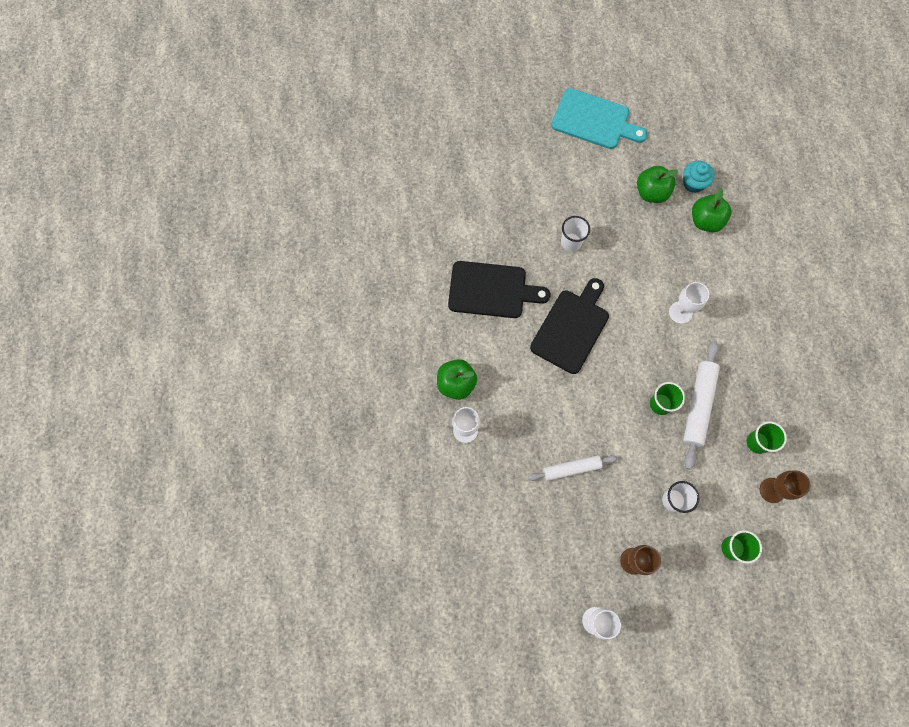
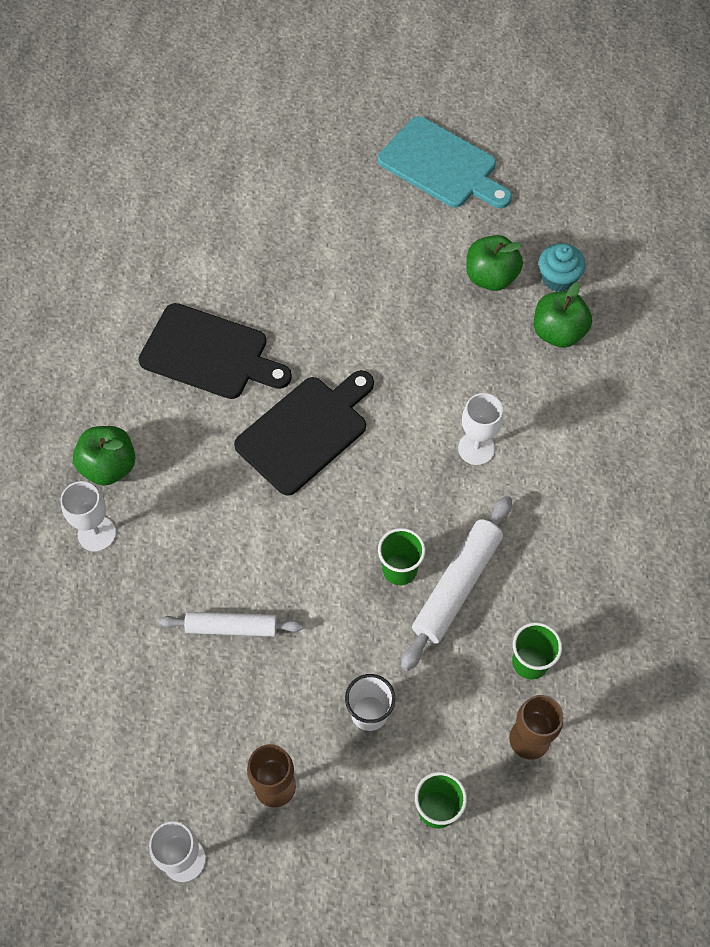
camera: 15 degrees right, 10 degrees down
(571, 242) = (348, 316): white cup -> none

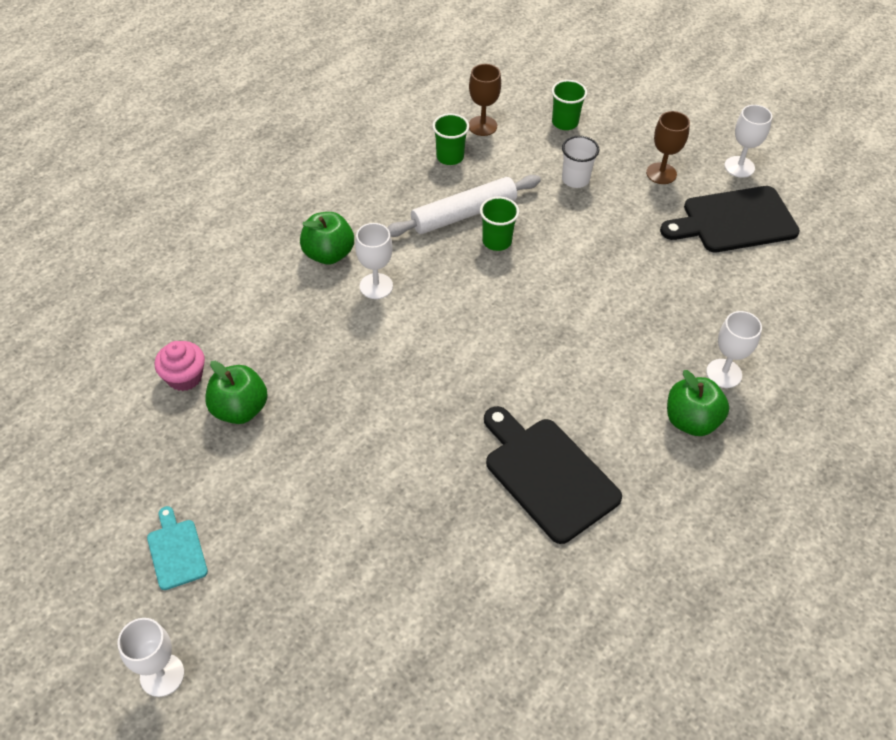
camera: 150 degrees left, 10 degrees down
(231, 627) = (644, 264): white rolling pin -> none
(305, 431) = (503, 365): black cutting board -> black cutting board (734, 221)
(383, 102) = (162, 675): none -> white goblet
(441, 165) = (176, 551): turquoise cutting board -> turquoise cutting board, size x0.52
(558, 278) = (184, 377): turquoise cupcake -> pink cupcake
(558, 332) = (231, 334): green apple -> green apple (328, 254)

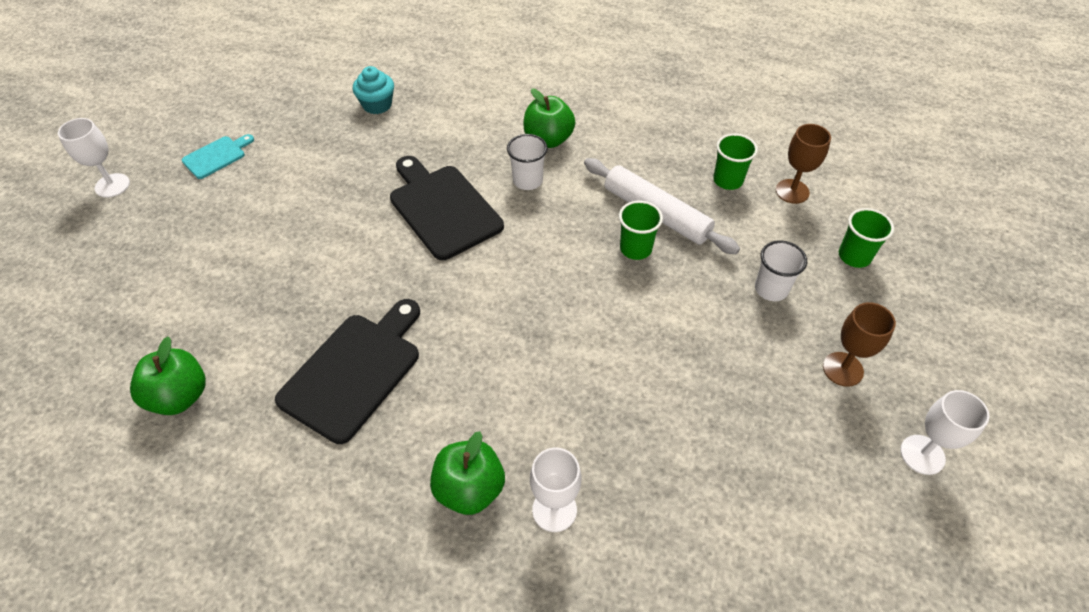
camera: 70 degrees right, 0 degrees up
(184, 377) = (377, 105): pink cupcake -> turquoise cupcake
(240, 409) = (357, 144): green apple -> green apple (180, 396)
(376, 286) = (527, 181): white goblet -> white cup
(734, 221) = (817, 469): black cutting board -> black cutting board (443, 208)

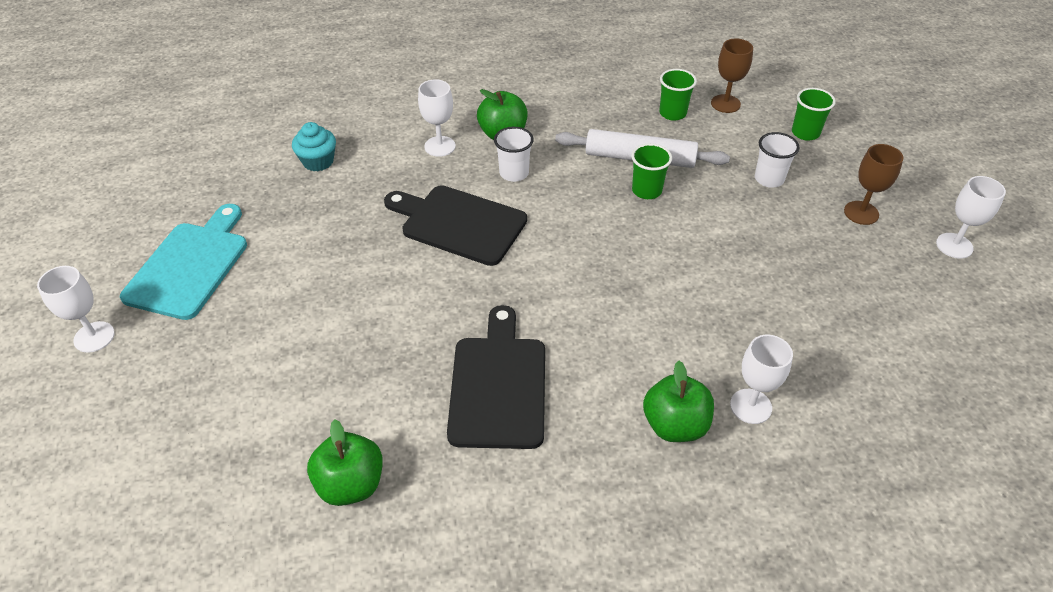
camera: 30 degrees left, 5 degrees down
(216, 156) = (190, 266): turquoise cutting board -> turquoise cutting board, size x1.92
(485, 129) = (440, 146): none -> white goblet

